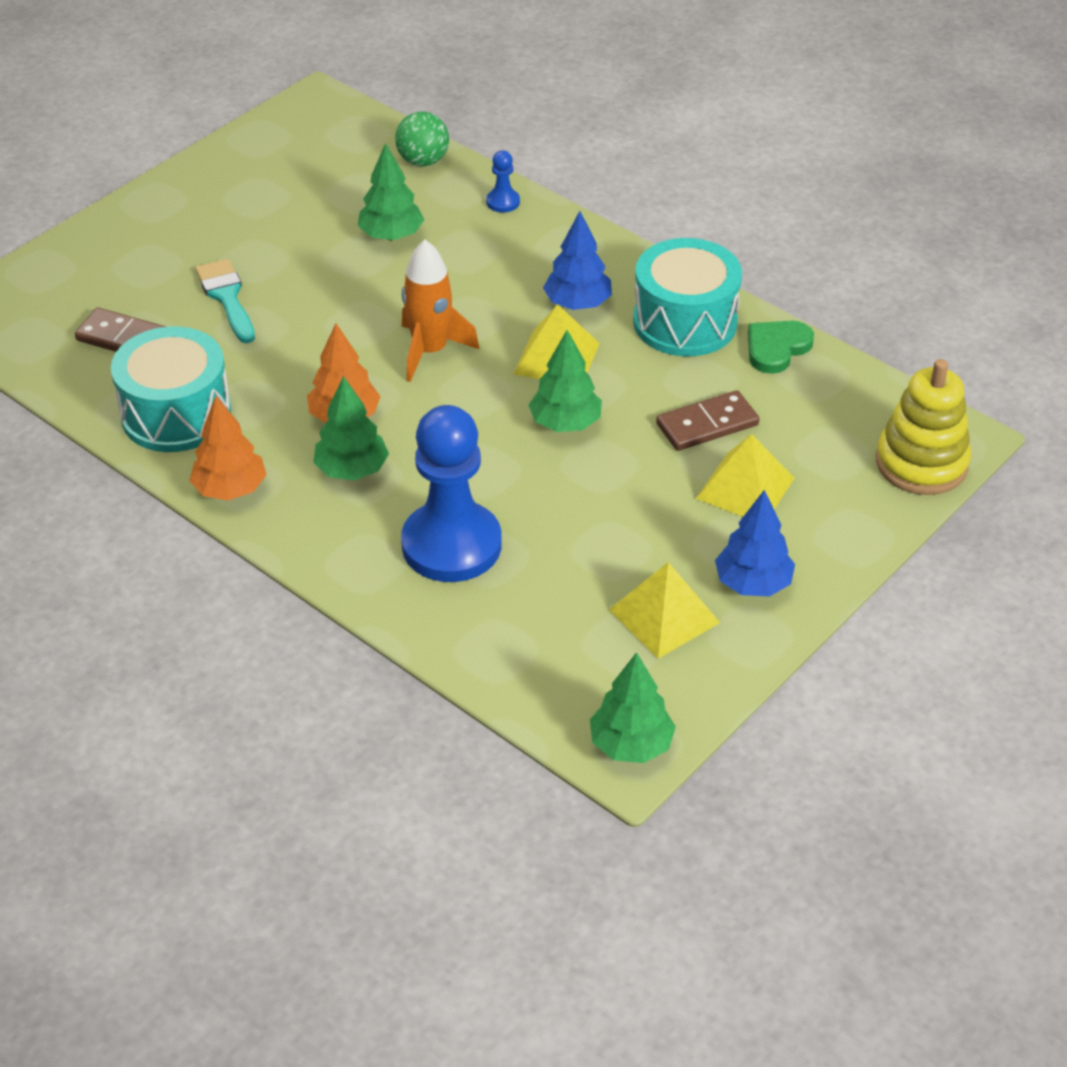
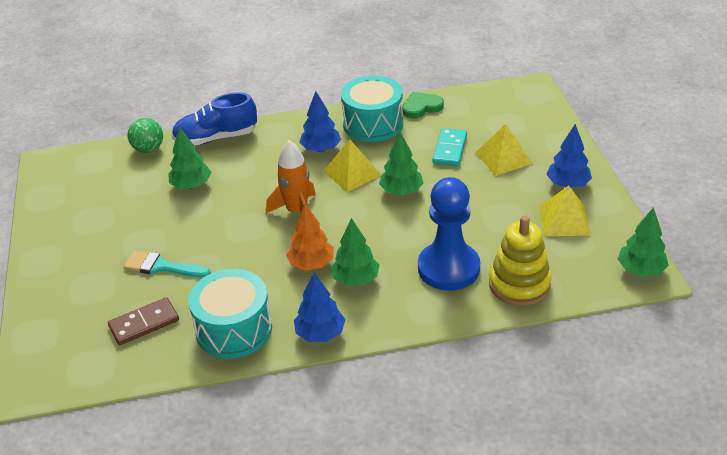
camera: 50 degrees left, 5 degrees down
(230, 489) = (320, 333): orange tree -> blue tree
(503, 202) = (216, 138): blue pawn -> blue shoe
(707, 424) = (449, 149): brown domino -> turquoise domino
(776, 348) = (421, 107): green heart -> green heart turned 75 degrees clockwise
(921, 463) = (537, 104): yellow stacking toy -> yellow stacking toy (519, 284)

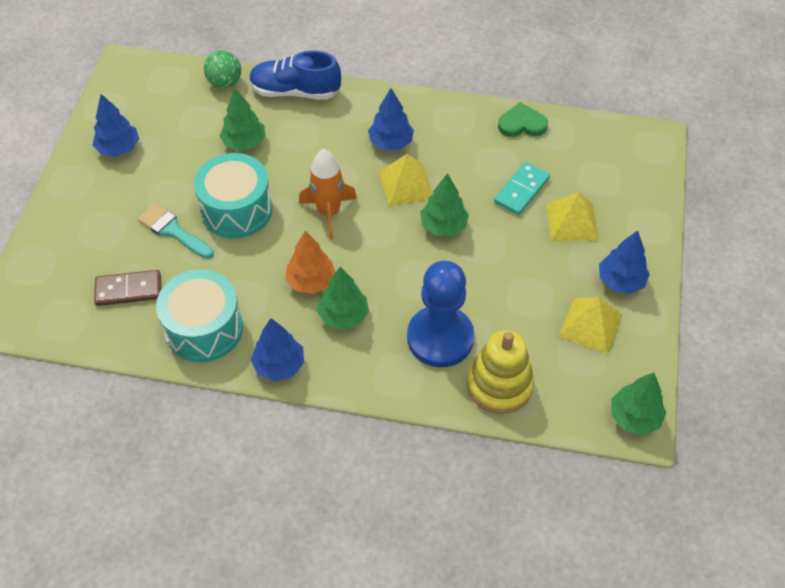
camera: 20 degrees right, 15 degrees up
(74, 222) = (119, 148): none -> blue tree
(373, 124) = (460, 128): turquoise drum -> turquoise drum (236, 209)

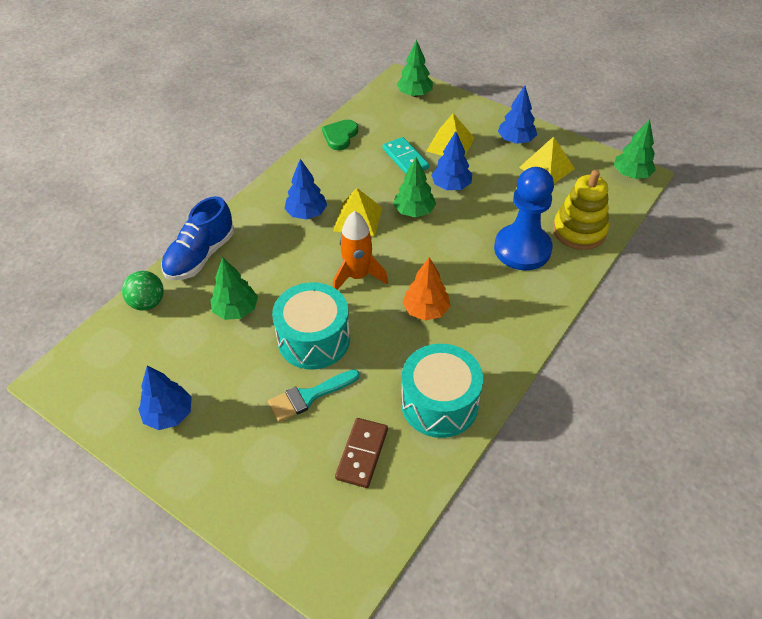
camera: 65 degrees left, 5 degrees down
(279, 365) = (505, 359): blue tree -> blue tree (451, 186)
(343, 316) = (473, 300): green tree -> green tree (414, 94)

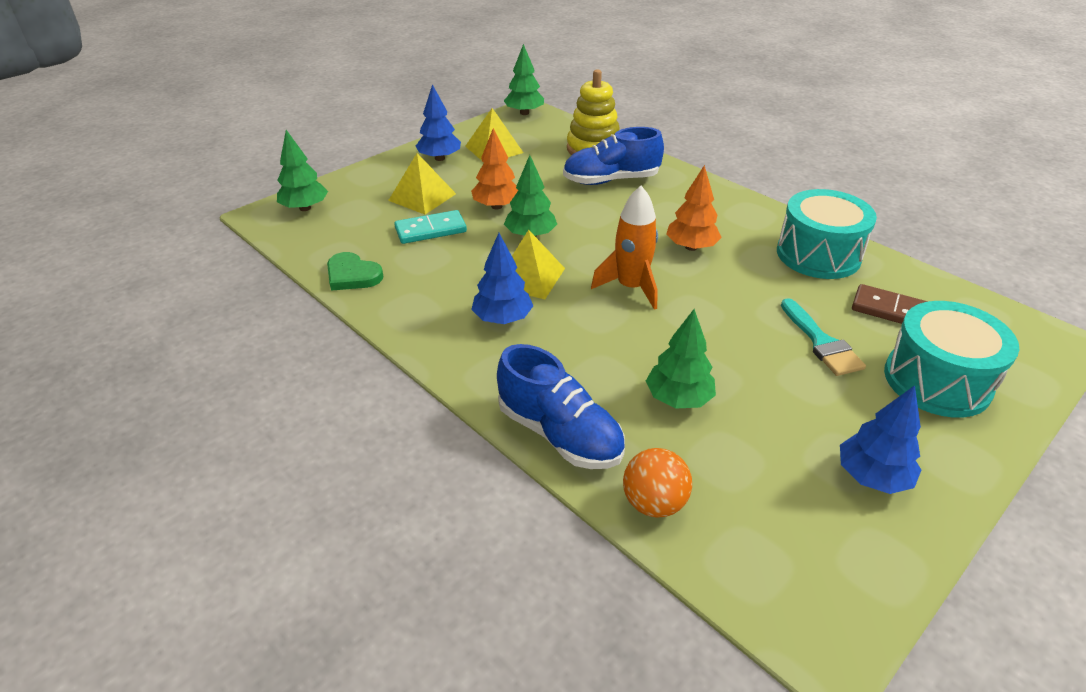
camera: 80 degrees left, 10 degrees down
(147, 303) = (654, 503): green ball -> orange ball
(314, 339) = (732, 331): turquoise drum -> turquoise drum (937, 381)
(451, 186) = (496, 206): blue tree -> orange tree
(522, 249) = (611, 180): blue pawn -> blue shoe

